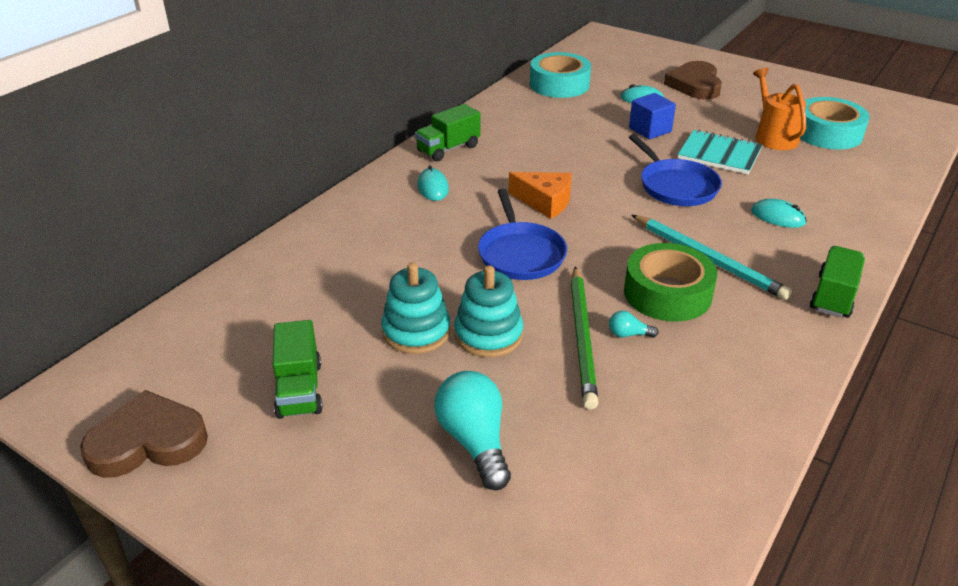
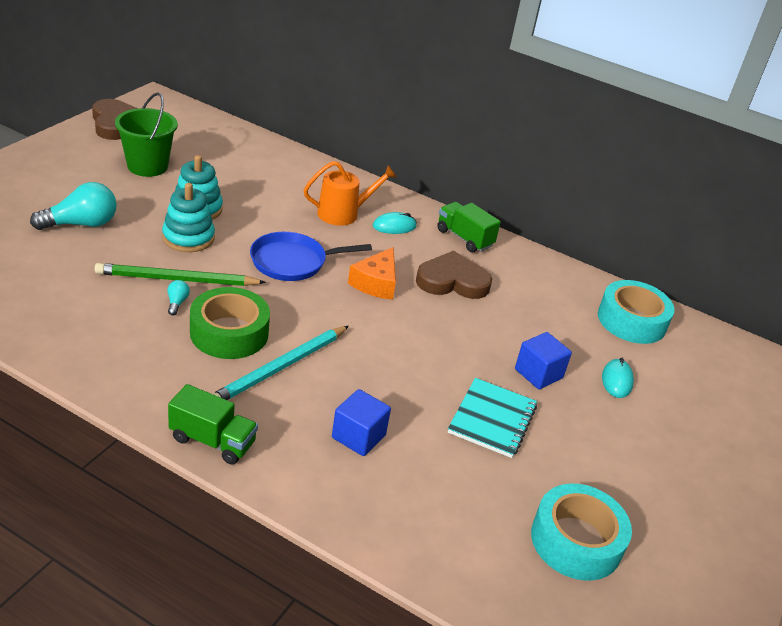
camera: 80 degrees right, 0 degrees up
(299, 389) = (147, 166): green truck -> green bucket
(676, 186) = (415, 371): blue pan -> none
(695, 85) = (679, 436): brown heart -> brown heart (452, 281)
(773, 137) = (550, 480): orange watering can -> orange watering can (343, 213)
(778, 217) = (358, 436): turquoise mouse -> blue cube

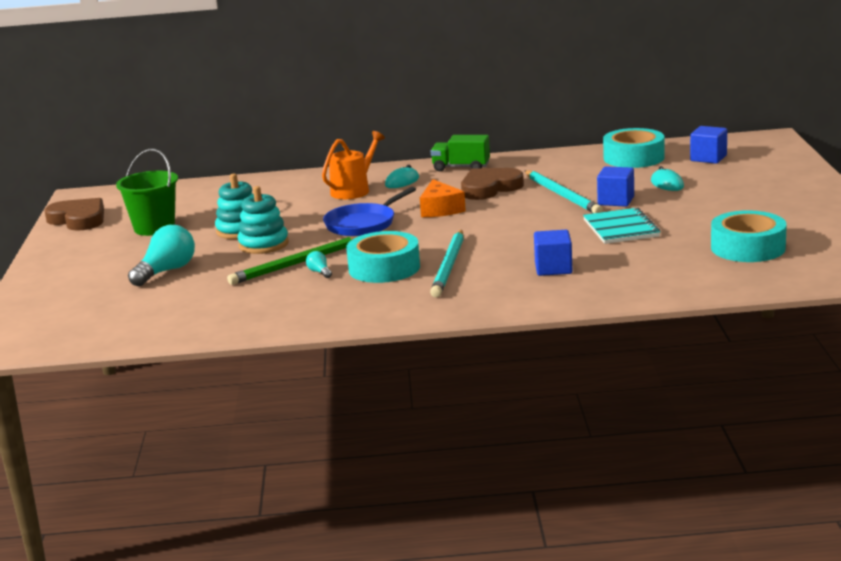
camera: 25 degrees left, 15 degrees down
(212, 441) = (465, 309): green truck -> none
(229, 333) = (384, 268): green tape -> turquoise tape
(501, 333) = (562, 195): none -> turquoise pencil
(703, 367) = (708, 158): none -> blue cube

